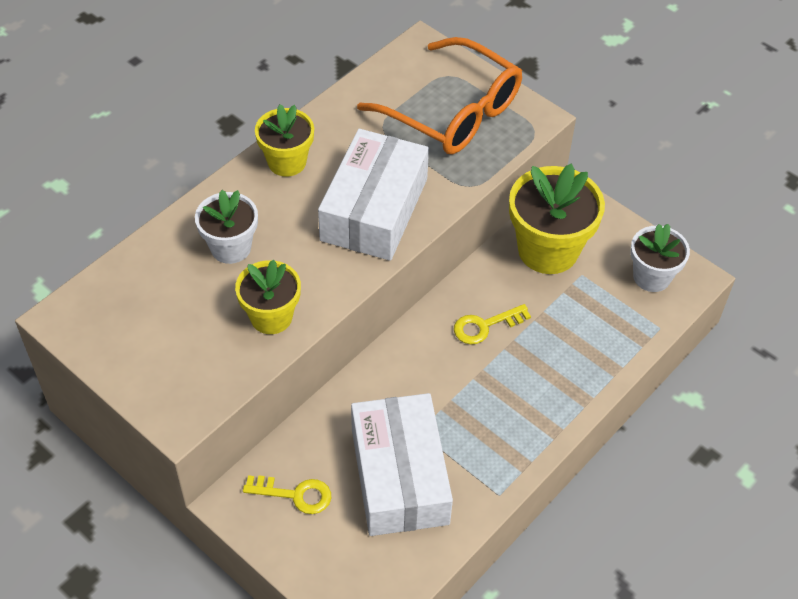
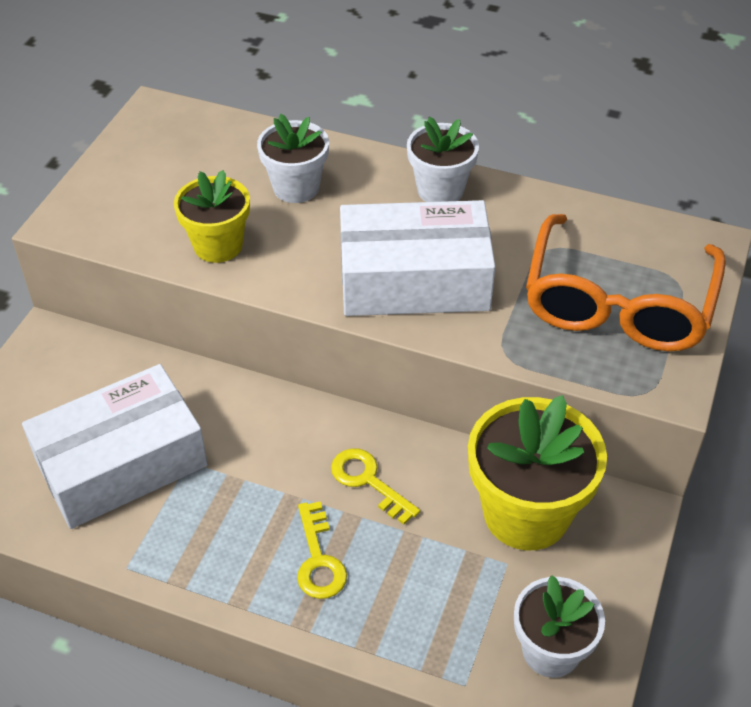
camera: 70 degrees right, 5 degrees down
(287, 162) = (440, 190): yellow flower pot -> white flower pot
(295, 494) = (70, 381): yellow key -> yellow key (318, 559)

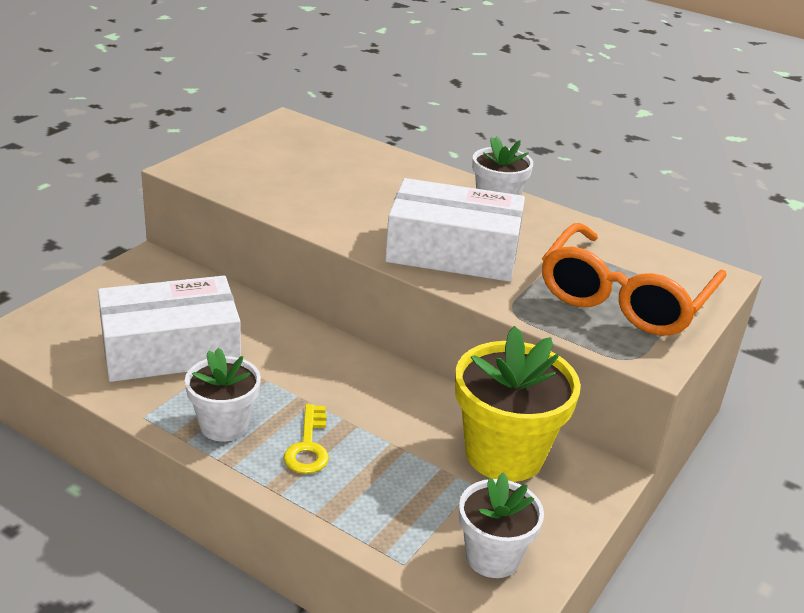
camera: 10 degrees right, 15 degrees down
(218, 245) = (300, 203): yellow flower pot -> none
(296, 187) = (378, 181): white flower pot -> white flower pot (224, 425)
(368, 481) = (372, 403): yellow key -> none

